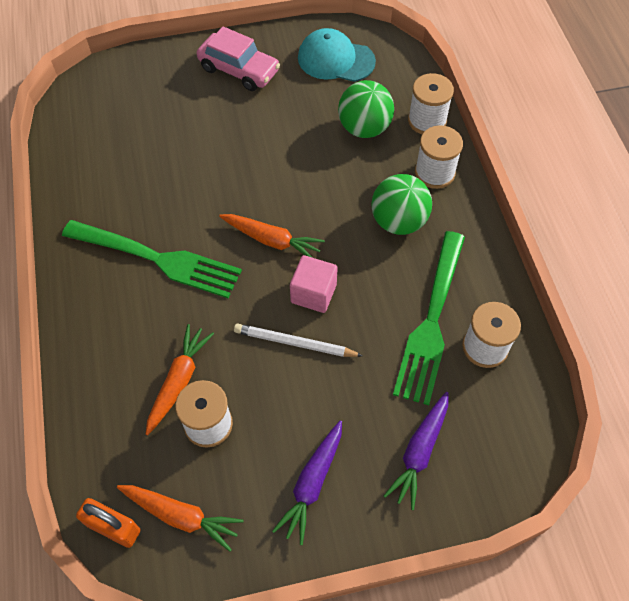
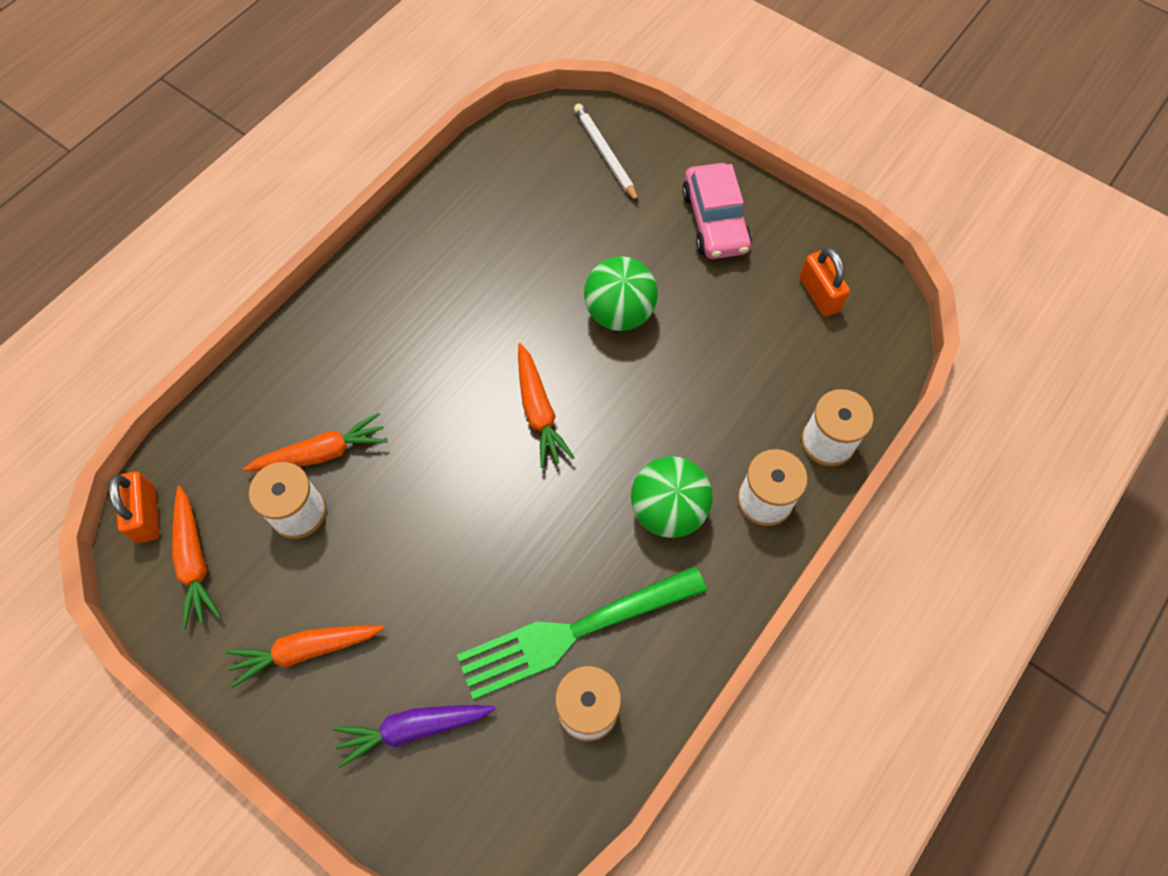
camera: 50 degrees right, 5 degrees up
(156, 259) = (432, 331): green fork -> none
(295, 343) = (441, 520): white pencil -> white pencil (605, 154)
(312, 484) = (306, 650): purple carrot -> orange carrot
(313, 293) = (511, 495): pink cube -> none
(335, 60) = (819, 294): turquoise cap -> orange padlock
(364, 128) = (756, 389): green ball -> green ball (619, 313)

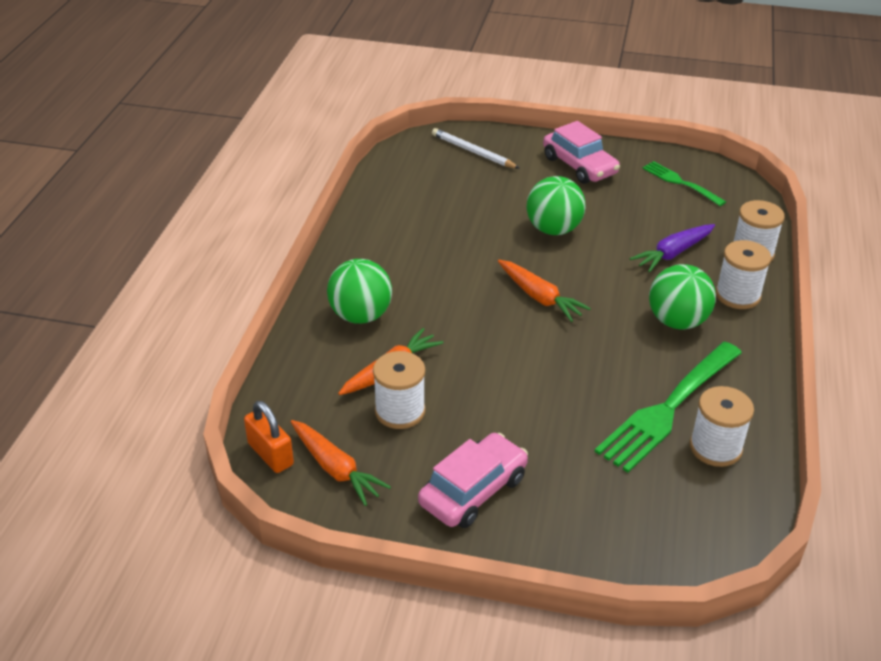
camera: 25 degrees left, 25 degrees down
(306, 650) = (473, 490): orange carrot -> pink car
(337, 361) = (360, 315): none -> green ball
(413, 728) = (597, 506): purple carrot -> purple carrot (673, 253)
(819, 294) = (681, 183): orange padlock -> green fork

